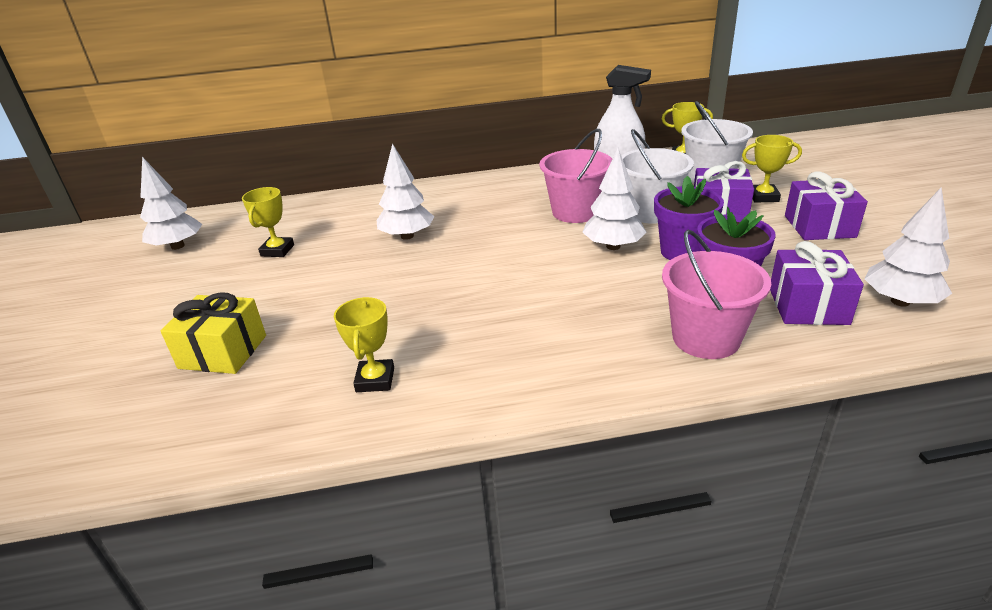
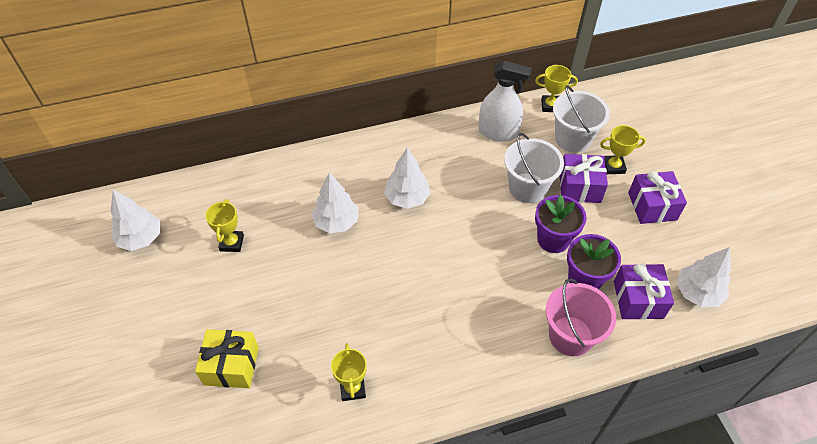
camera: 10 degrees left, 20 degrees up
(575, 212) = (468, 187): pink bucket -> none
(613, 246) = (501, 233): white tree -> white tree (407, 198)

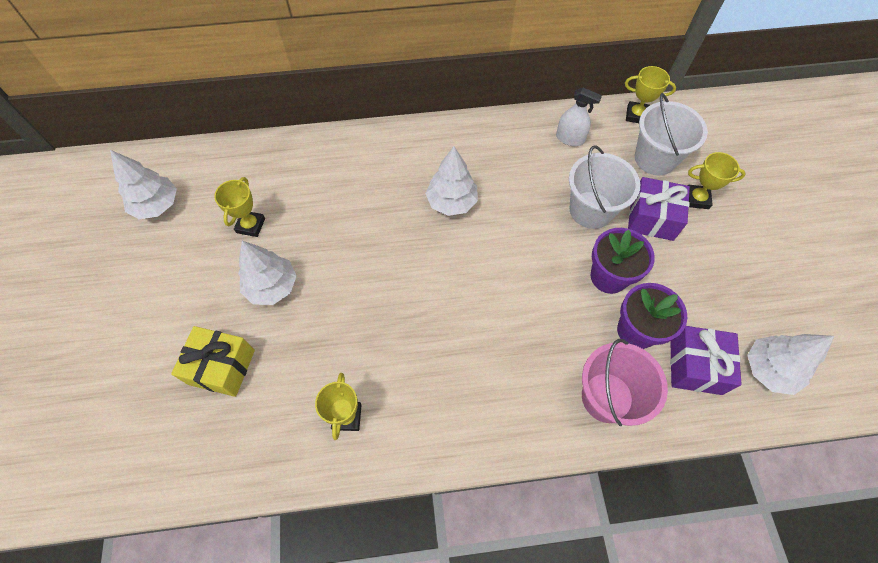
camera: 10 degrees right, 10 degrees up
(336, 222) = (368, 218): white tree -> white tree (272, 286)
(498, 132) = (570, 138): white spray bottle -> white spray bottle, size x0.64
(652, 206) = (734, 254): purple gift -> none

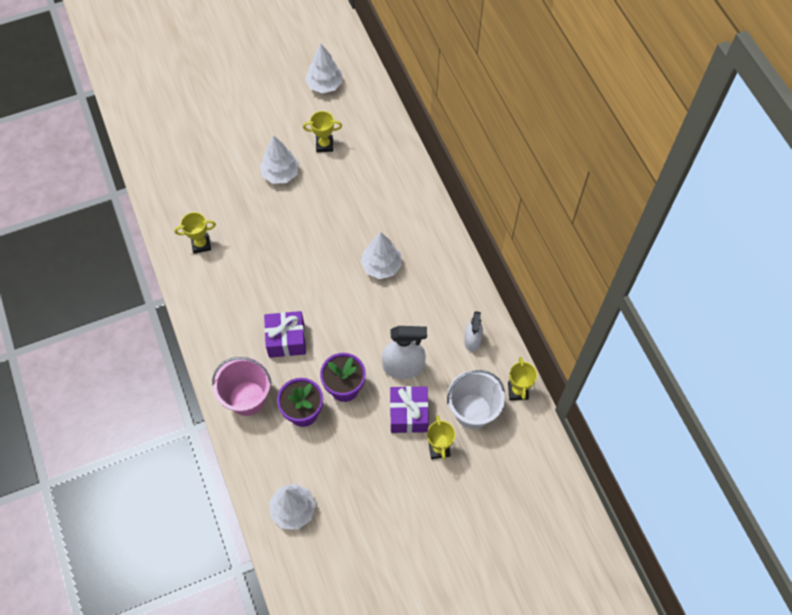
camera: 75 degrees right, 0 degrees up
(222, 367) = (218, 166): yellow gift -> none
(591, 210) = (403, 367): white bucket -> white spray bottle
(695, 366) = (284, 456): purple gift -> purple gift (286, 340)

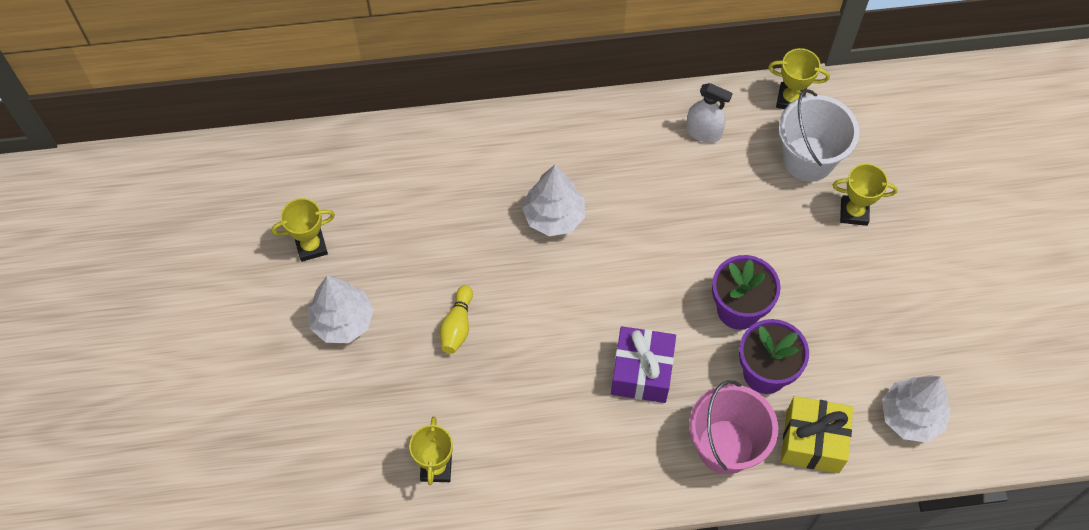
camera: 75 degrees left, 0 degrees up
(262, 450) = (812, 441): none -> yellow gift
(292, 232) = (457, 326): none -> yellow bowling pin
(324, 145) = (311, 246): yellow trophy -> yellow trophy turned 60 degrees clockwise
(325, 85) = (194, 221): white tree -> none
(403, 367) = (723, 226): white spray bottle -> none
(409, 414) = (796, 237): purple gift -> none

